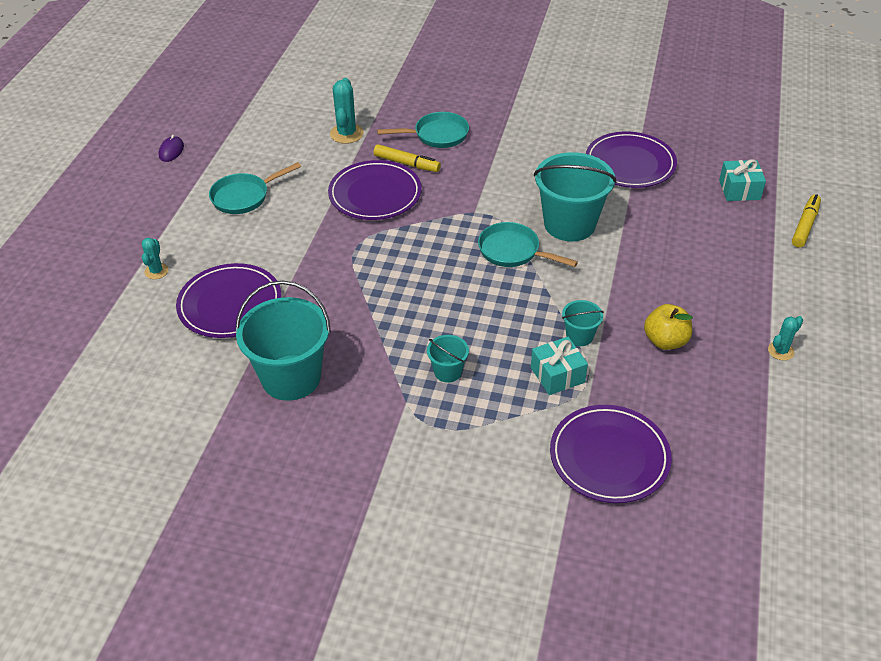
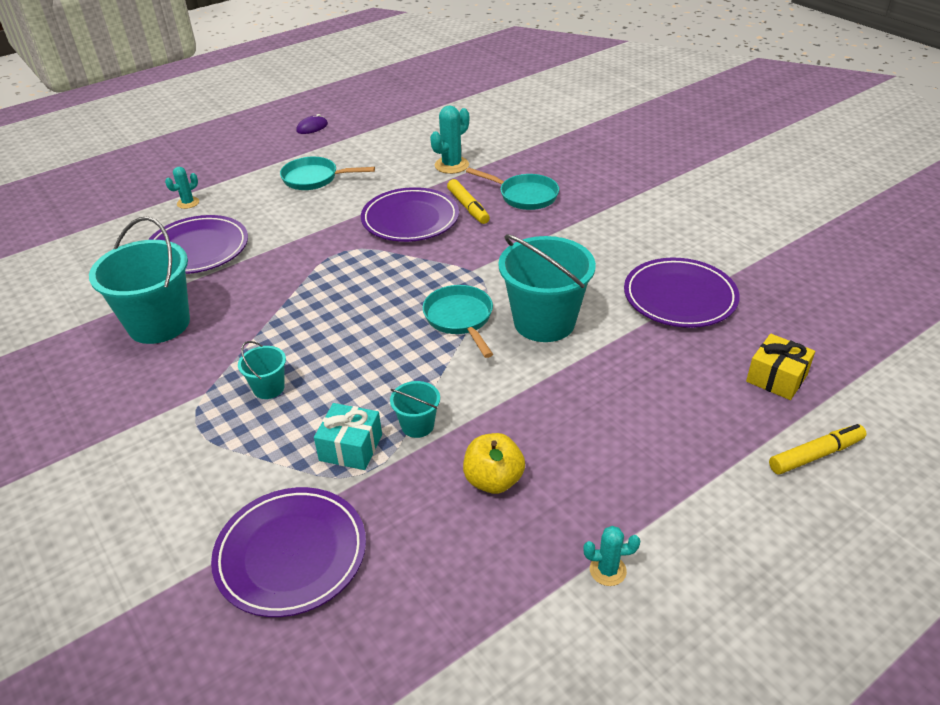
camera: 40 degrees right, 5 degrees down
(739, 190) = (776, 378): turquoise gift -> yellow gift

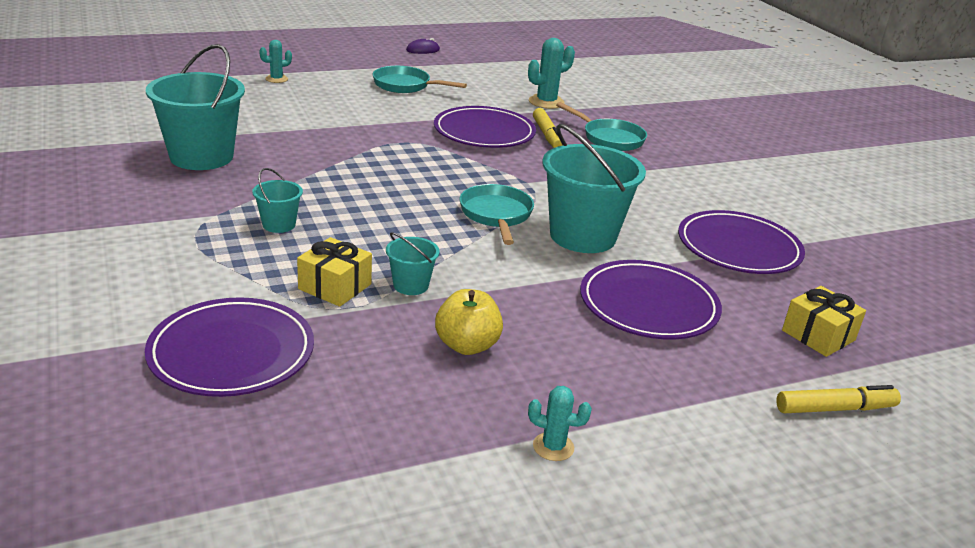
camera: 10 degrees right, 10 degrees down
(198, 249) = (267, 112): purple plate -> purple plate (648, 305)
(351, 447) = (335, 286): turquoise gift -> yellow gift

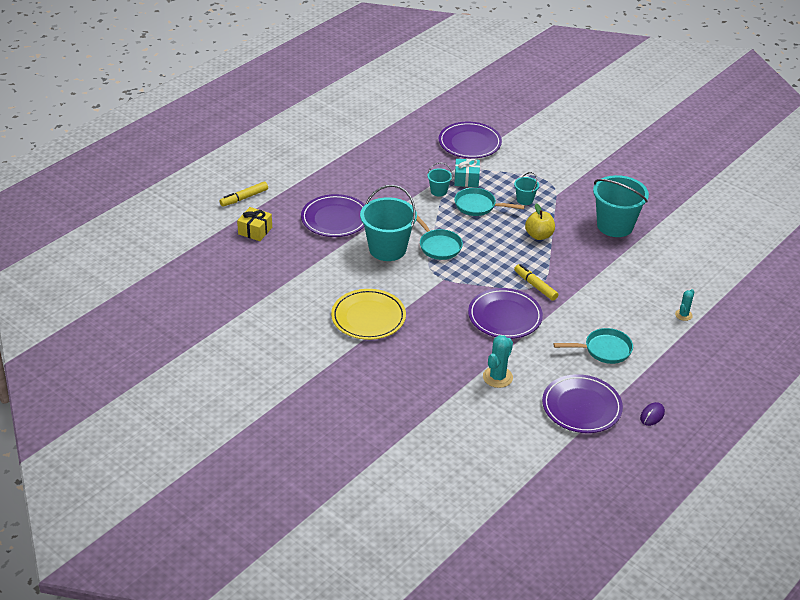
camera: 155 degrees right, 10 degrees up
(335, 286) = (466, 179): yellow gift -> turquoise gift
(467, 345) = (394, 174): yellow apple -> yellow apple (539, 235)
(547, 135) = (466, 332): yellow marker -> yellow marker (535, 286)
(553, 447) = (339, 151): turquoise cactus -> none
(609, 138) = (425, 348): turquoise pan -> turquoise pan (478, 206)
(665, 179) = (368, 317): none -> yellow plate
(738, 248) = (305, 273): purple plate -> purple plate (581, 407)

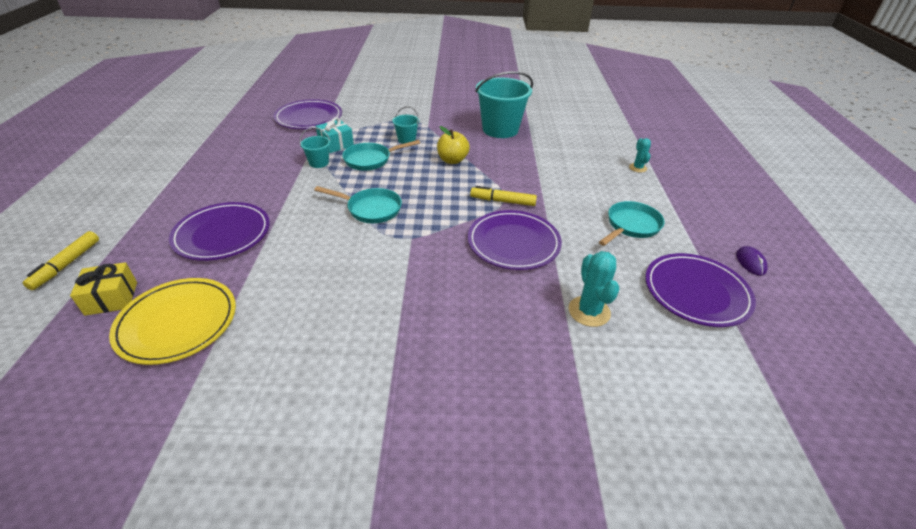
camera: 40 degrees left, 0 degrees up
(368, 317) = (371, 328): yellow plate -> yellow plate (177, 323)
(387, 249) = (318, 237): turquoise bucket -> none

